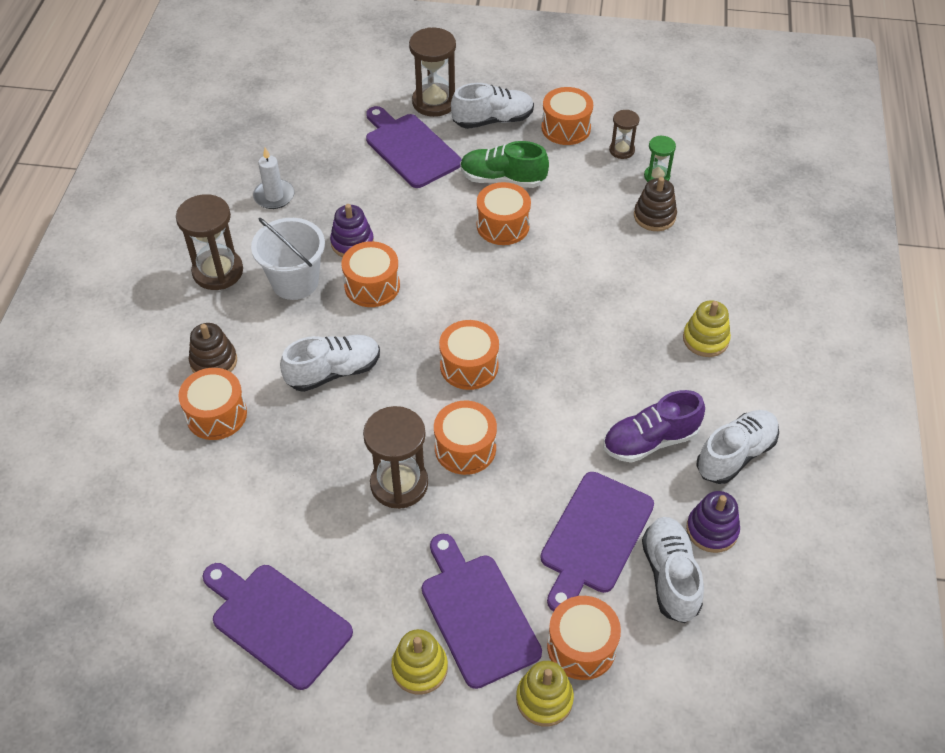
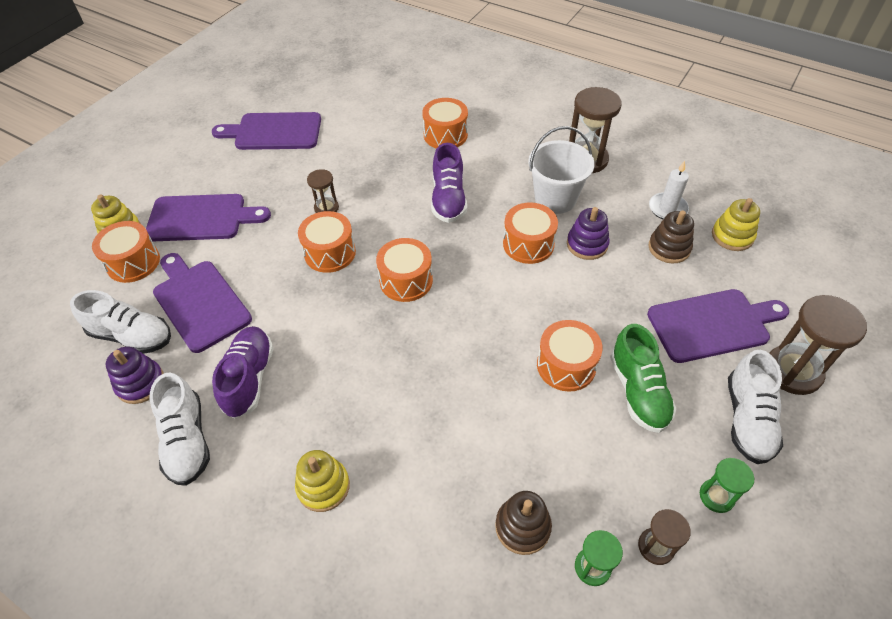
camera: 115 degrees right, 0 degrees up
(214, 362) = (494, 142): brown stacking toy -> brown stacking toy (669, 248)
(277, 622) = (274, 132): purple cutting board -> purple cutting board turned 150 degrees counterclockwise
(333, 372) = (448, 199): white shoe -> purple shoe
(399, 484) = (326, 208): brown hourglass -> brown hourglass, size x0.55
(419, 668) = (193, 182): yellow stacking toy -> yellow stacking toy (732, 236)
(502, 179) = (638, 391): green shoe -> green shoe turned 135 degrees clockwise
(566, 128) = (716, 496): orange drum -> green hourglass

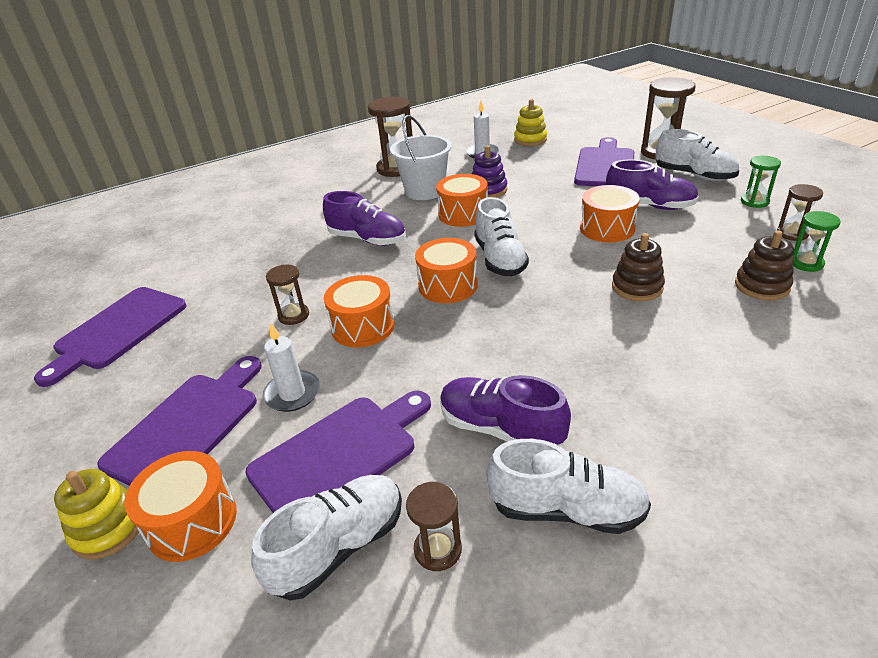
camera: 60 degrees left, 15 degrees down
(140, 383) = (438, 549): purple stacking toy -> brown hourglass
(199, 302) = (339, 455): purple cutting board -> purple cutting board turned 150 degrees clockwise
(245, 251) = (292, 393): none -> white candle
(323, 486) = (681, 396): yellow stacking toy -> none
(445, 135) = (281, 222): orange drum -> none
(464, 300) = (500, 259): none -> white shoe
(638, 391) = (649, 206): green shoe -> purple shoe
(669, 248) = (521, 162): brown stacking toy -> brown stacking toy (637, 287)

